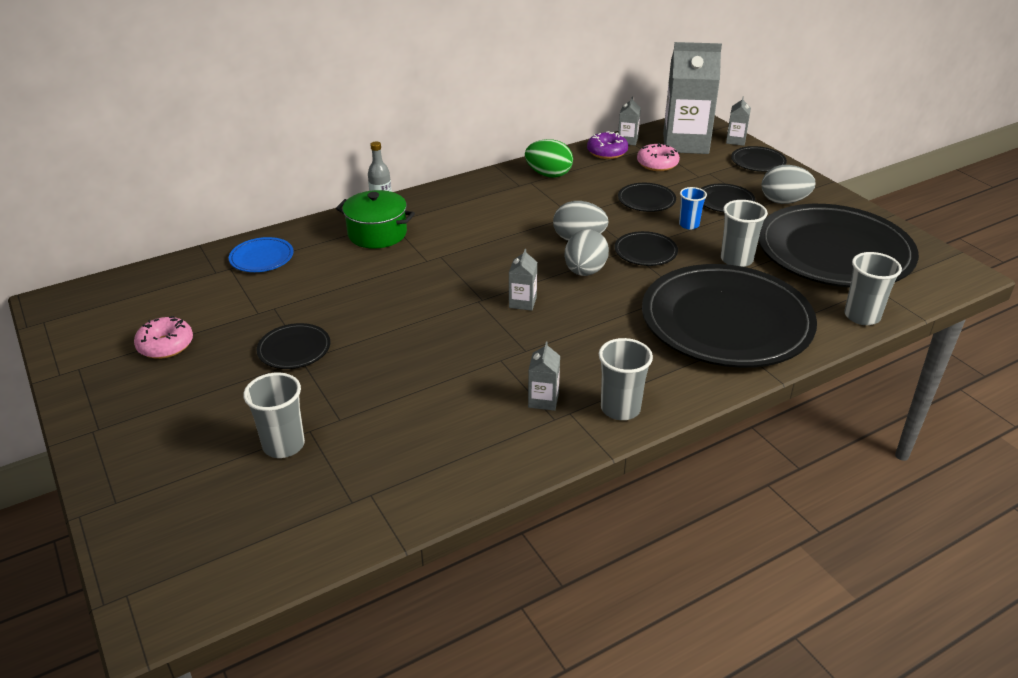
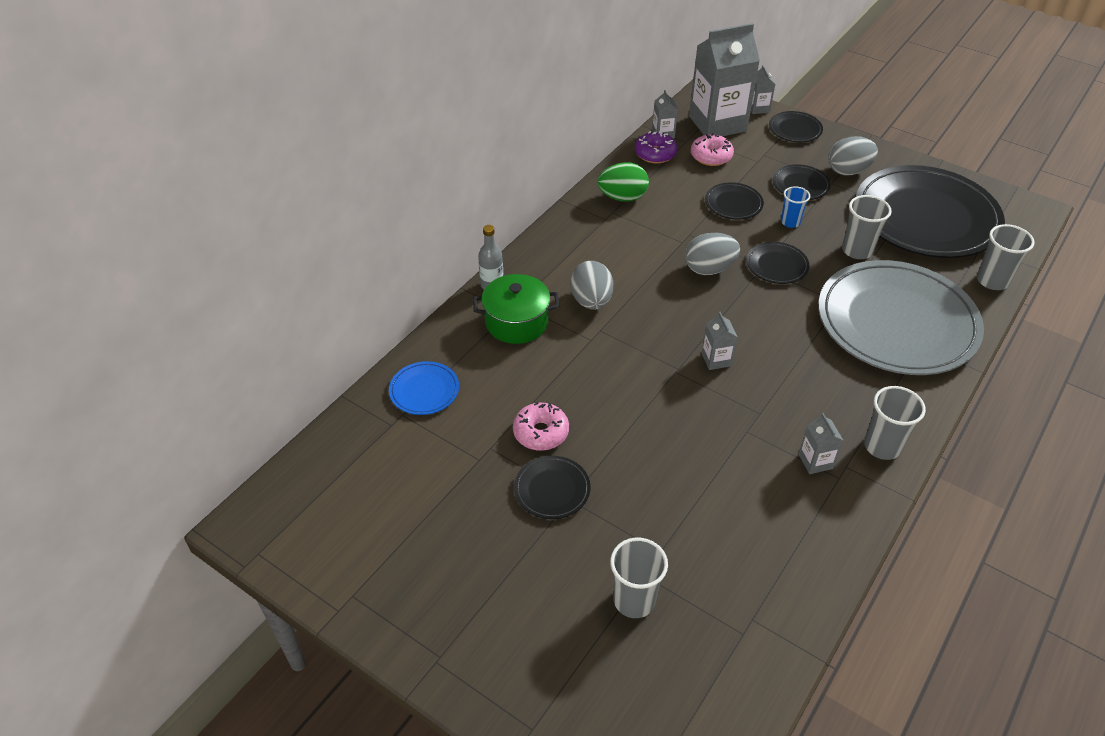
camera: 25 degrees left, 10 degrees up
(165, 345) = (419, 533): pink donut -> pink donut (541, 432)
(585, 271) = (742, 305): grey egg -> grey egg (591, 301)
(726, 322) = (896, 322): black plate -> grey plate

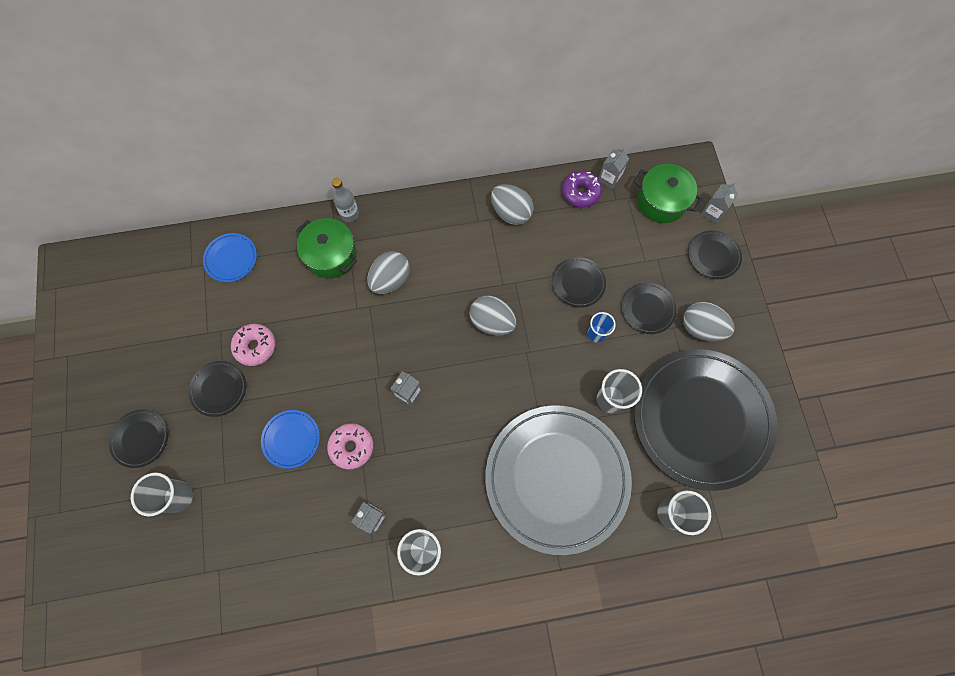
camera: 45 degrees right, 25 degrees up
(622, 197) = (511, 212): green egg -> grey egg
(670, 468) = (291, 439): none -> blue plate
(711, 156) = (617, 228): pink donut -> pink donut (351, 447)
(717, 123) = (661, 201): grey carton -> green pot
(777, 265) = (539, 360): black plate -> black plate (140, 438)

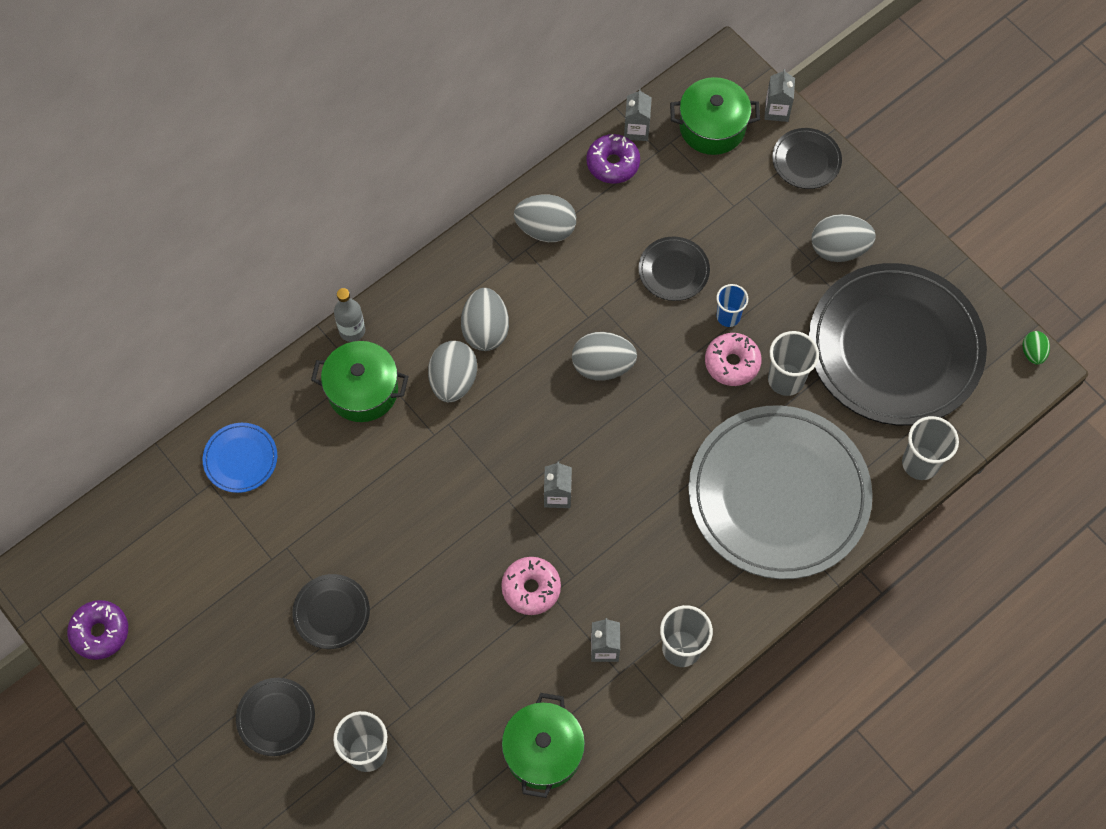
camera: 30 degrees left, 5 degrees down
(79, 321) = (100, 632): none -> purple donut
(255, 346) = (342, 542): pink donut -> pink donut (732, 363)
(287, 566) = (543, 751): none -> green pot
(291, 439) = (456, 619): blue plate -> none
(431, 258) = (485, 330): none -> grey egg
(647, 309) = (768, 259): black plate -> none
(802, 478) = (1033, 353): none -> green egg

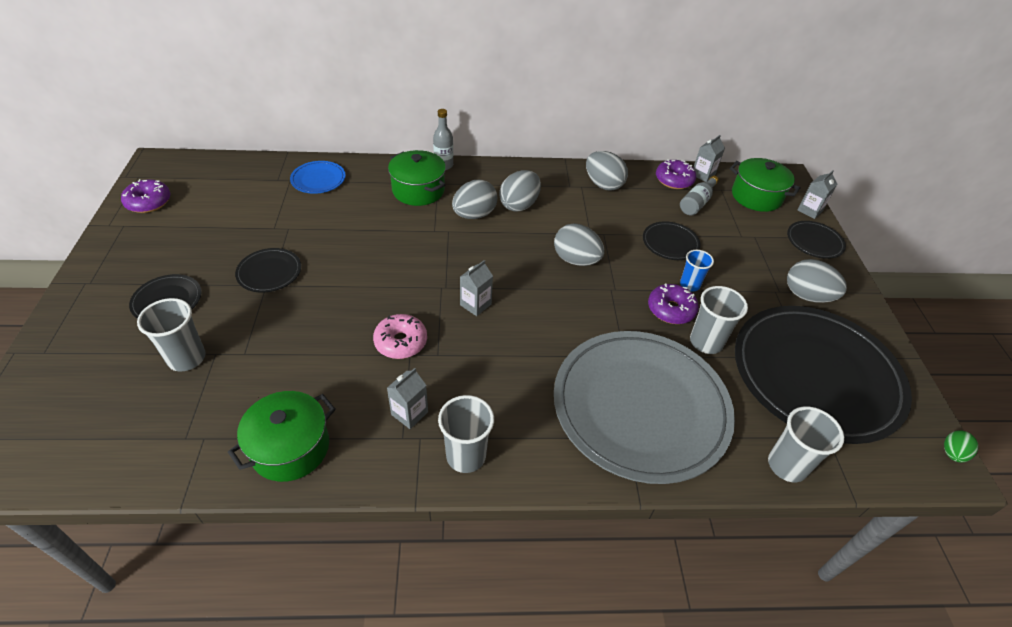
camera: 35 degrees right, 20 degrees down
(660, 185) = (697, 203): none -> grey bottle
(732, 363) = (671, 310): pink donut -> purple donut

